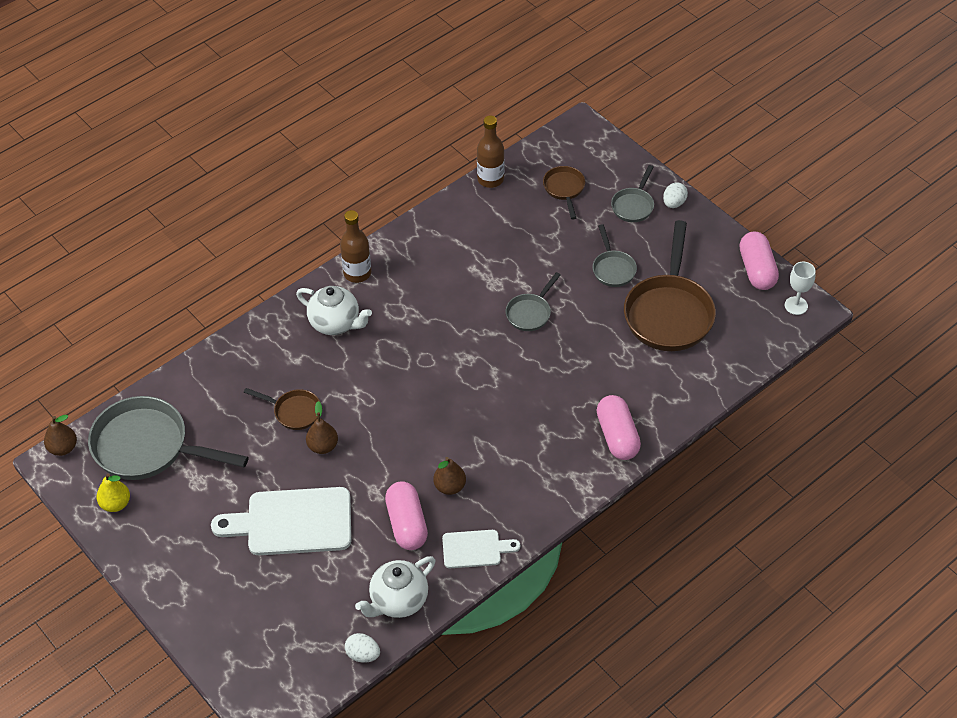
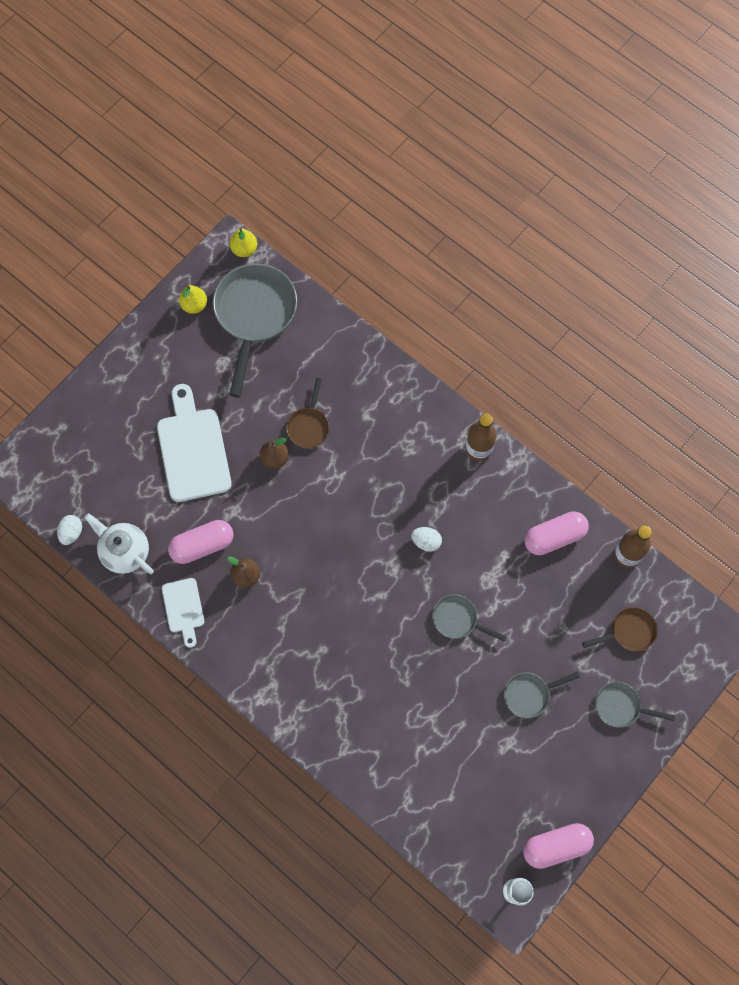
camera: 80 degrees right, 20 degrees up
(63, 448) = (244, 249): brown pear -> yellow pear
(335, 323) = (414, 441): white teapot -> none
(617, 436) = (322, 721): pink capsule -> pink capsule (554, 537)
(669, 313) = (482, 758): brown pan -> none
(674, 203) = (633, 749): white egg -> white egg (426, 542)

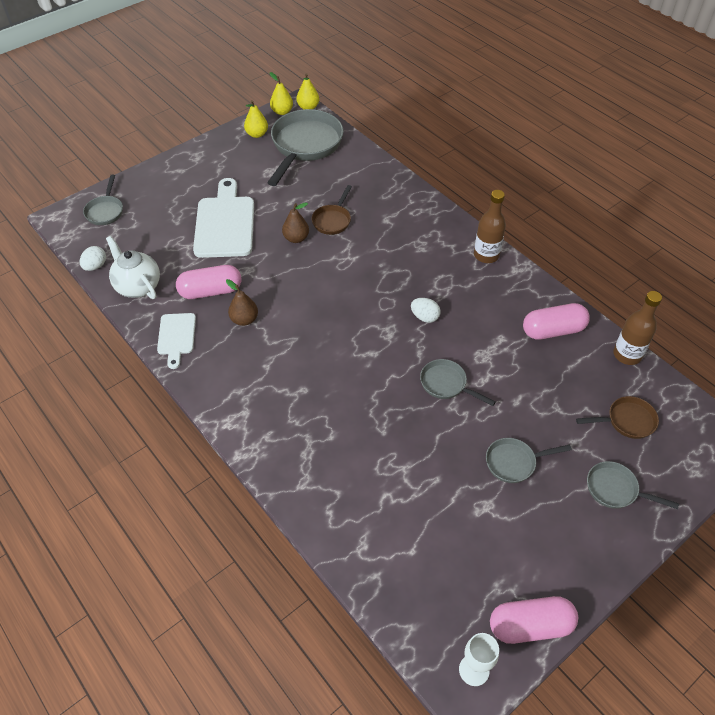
camera: 10 degrees right, 20 degrees down
(56, 453) = (105, 211): none -> grey pan
(215, 261) = (282, 111): none -> yellow pear

